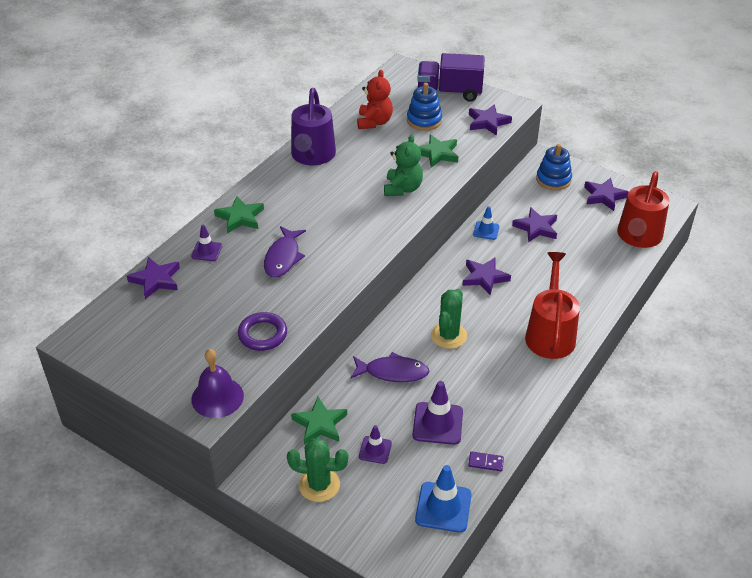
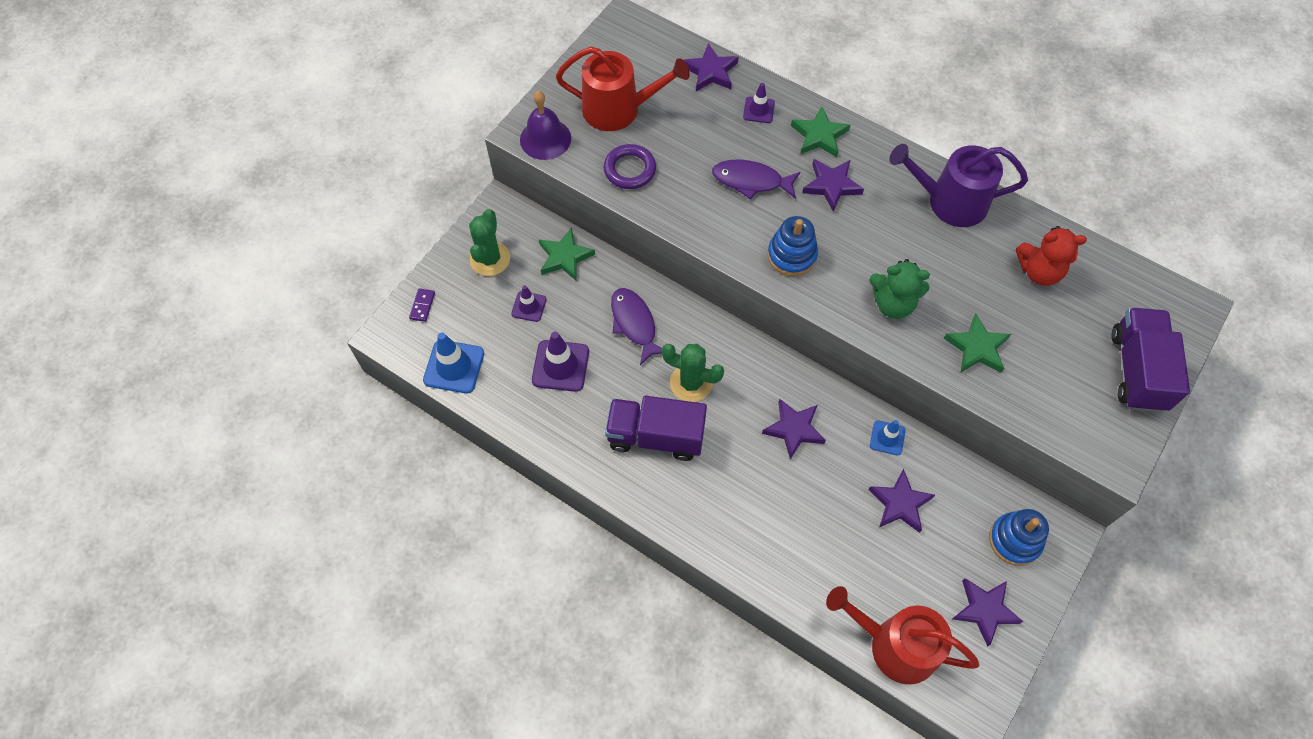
camera: 90 degrees right, 20 degrees up
(393, 372) = (634, 324): purple fish -> purple fish turned 150 degrees clockwise
(424, 120) = (1055, 333): blue stacking toy -> blue stacking toy (792, 255)
(485, 462) = (506, 410): purple domino -> purple domino (422, 306)
(488, 122) = (1067, 419): purple star -> purple star (831, 185)
(500, 358) = (655, 436): none -> purple truck
(550, 334) = (695, 498): red watering can -> red watering can (618, 109)

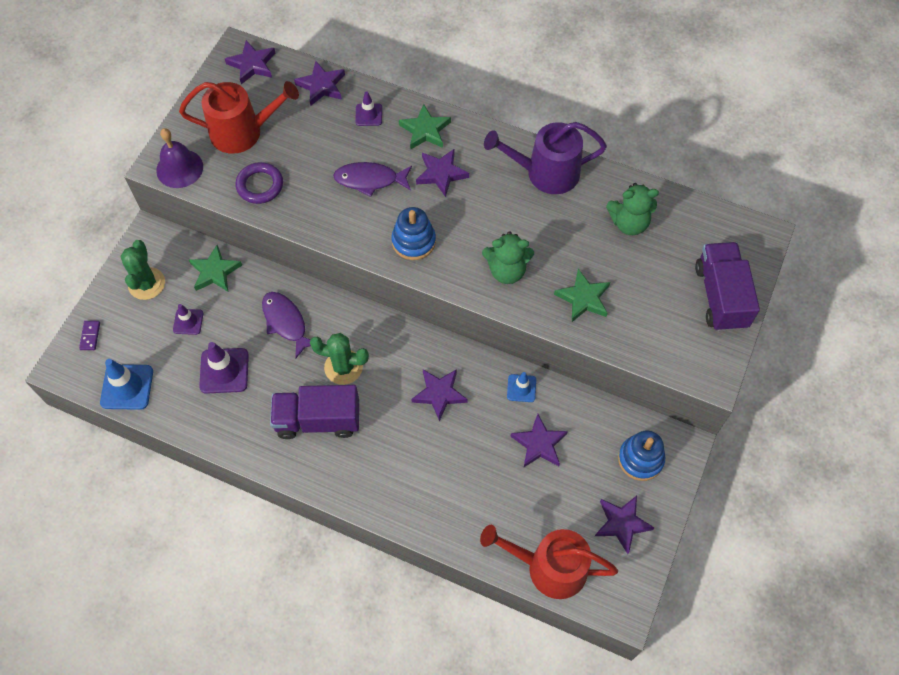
camera: 10 degrees left, 0 degrees up
(638, 38) = (252, 64): none -> purple star
(1039, 271) = (629, 223): red teddy bear -> green teddy bear

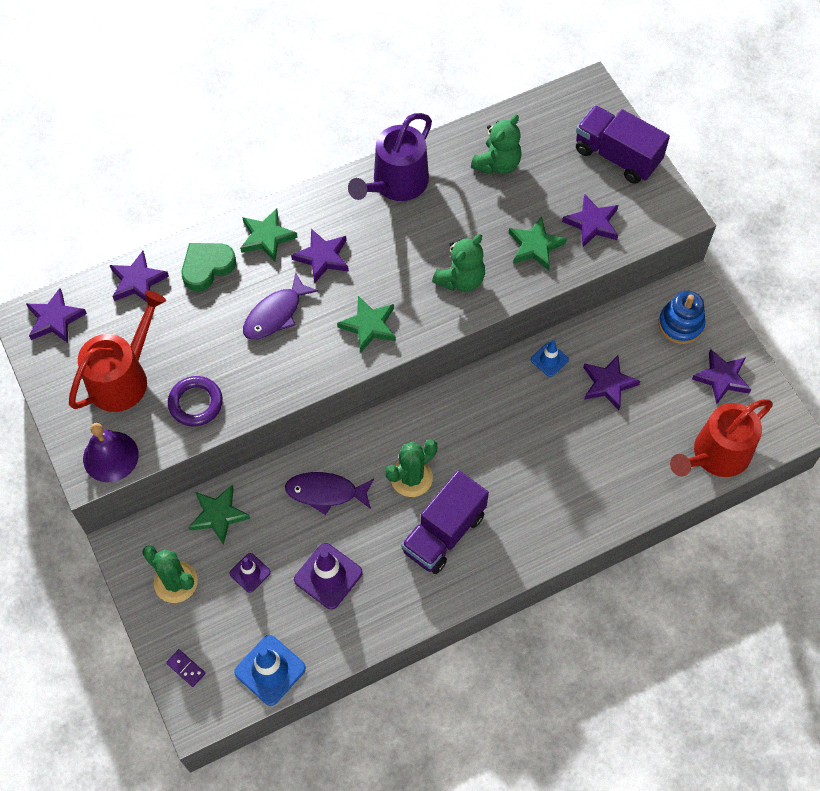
camera: 50 degrees left, 0 degrees up
(368, 115) = (207, 267): purple traffic cone -> green heart
(413, 241) = (369, 326): blue stacking toy -> green star
(439, 394) = (501, 423): purple star -> purple star (592, 223)

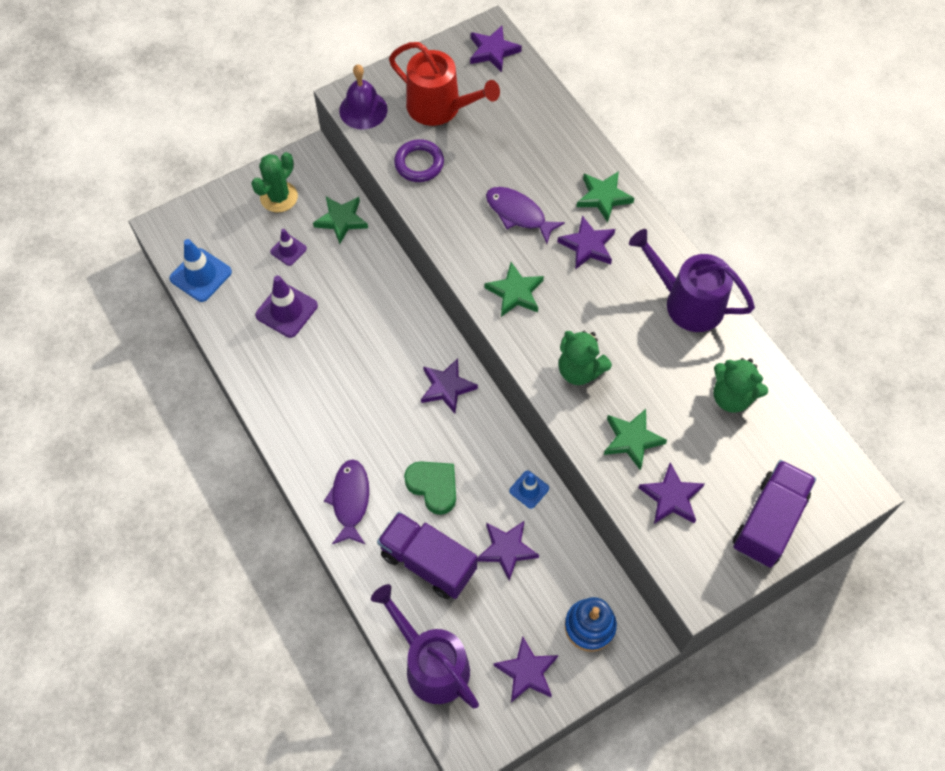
camera: 85 degrees right, 0 degrees up
(137, 281) = (540, 104): purple star -> purple star (447, 387)
(186, 668) = (203, 214): purple domino -> none
(207, 267) = (562, 154): green heart -> green heart (433, 487)
(326, 492) = (367, 300): purple fish -> purple fish (350, 500)
(411, 477) = (387, 370): green cactus -> none
(444, 533) = (331, 402): purple truck -> purple truck (428, 562)
(716, 455) = (432, 664): red watering can -> purple watering can

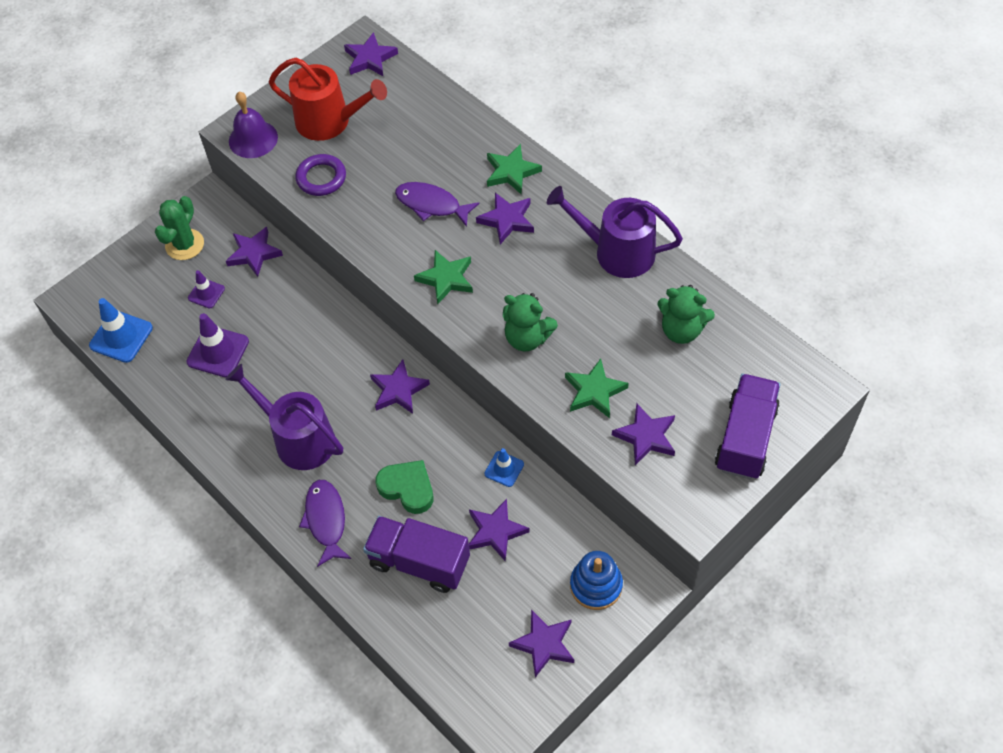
camera: 10 degrees left, 5 degrees down
(341, 220) = (254, 253): green star -> purple star
(432, 664) = (446, 660): purple watering can -> purple watering can (299, 439)

